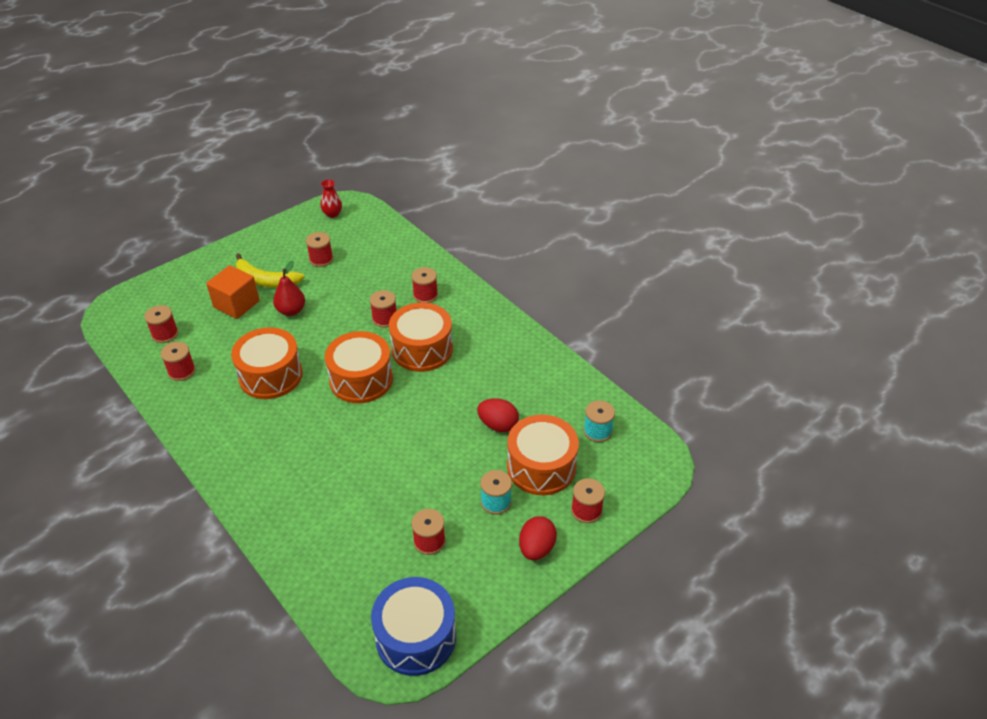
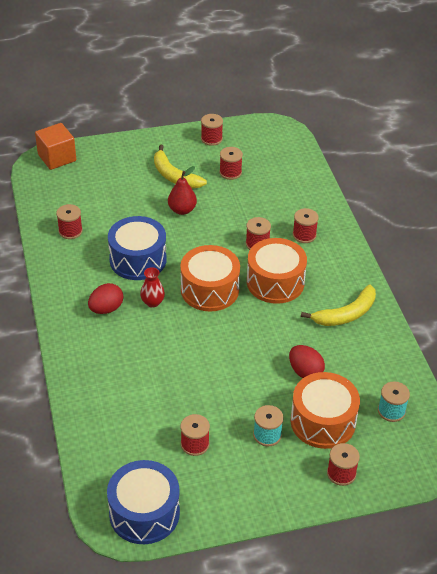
camera: 25 degrees right, 0 degrees up
(165, 334) = (72, 195): red spool -> red spool (211, 139)
(236, 304) = (140, 189): orange cube -> orange cube (57, 158)
(270, 375) = (138, 260): orange drum -> blue drum
(332, 214) = (261, 134): red vase -> red vase (152, 302)
(505, 356) = (346, 314): none -> yellow banana
(536, 548) = (280, 486): red egg -> red egg (106, 309)

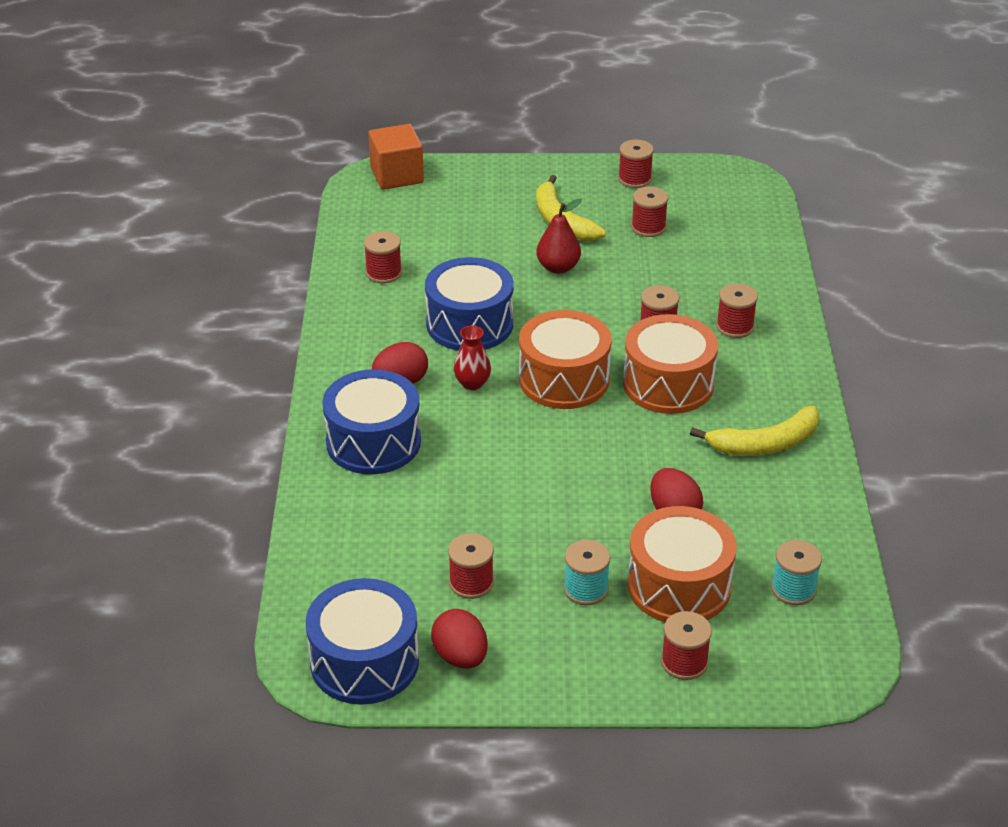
camera: 15 degrees right, 5 degrees down
(101, 355) = (373, 442): none -> blue drum
(204, 497) = (460, 657): none -> red egg

